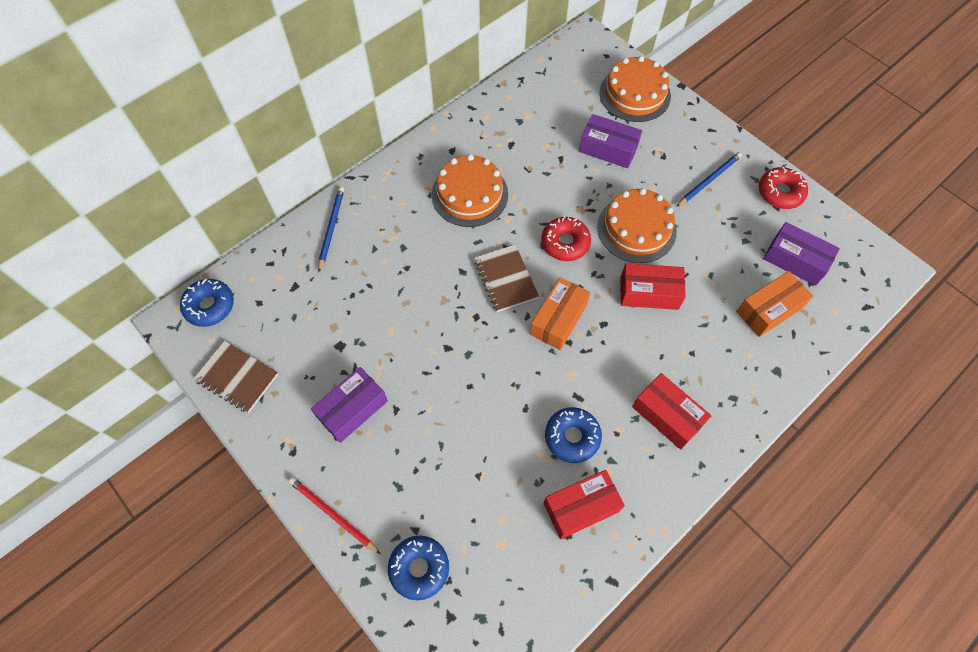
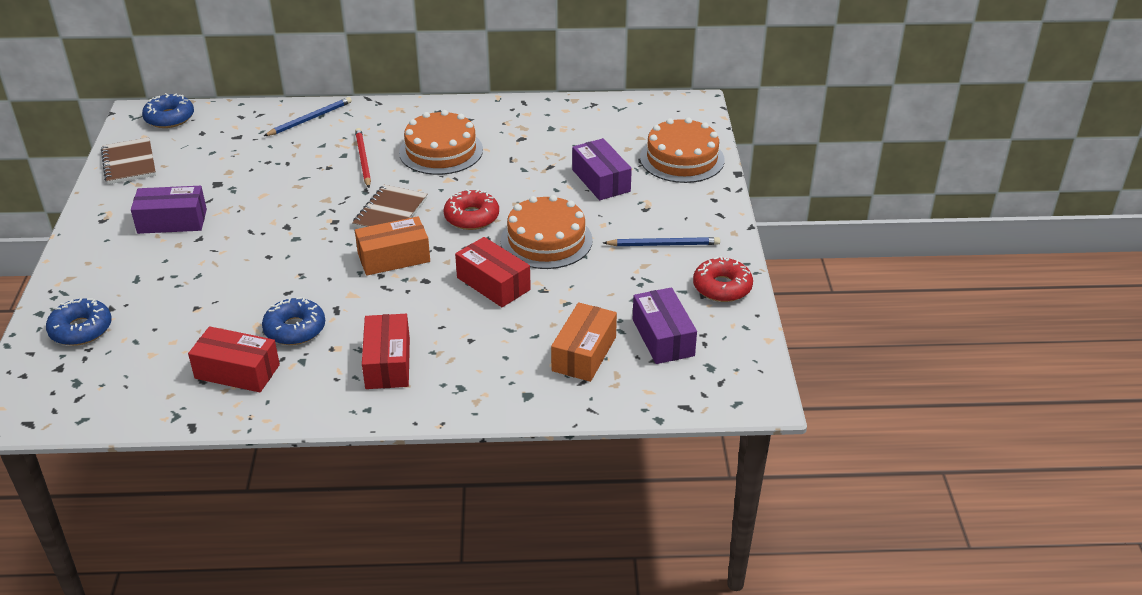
camera: 40 degrees right, 25 degrees down
(332, 514) = (75, 267): red pencil -> red pencil (363, 159)
(769, 310) = (584, 354): orange box -> orange box turned 75 degrees counterclockwise

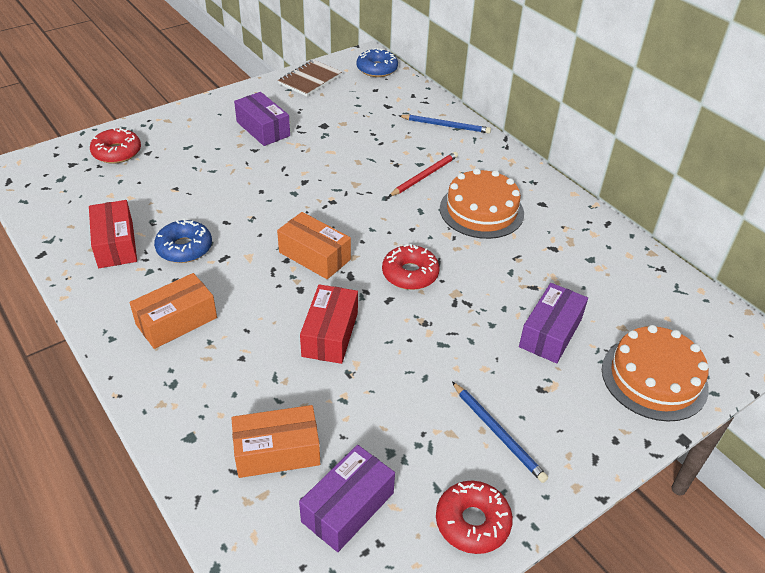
camera: 55 degrees right, 5 degrees up
(81, 329) = (117, 152): blue donut -> red donut
(387, 363) = (176, 321): red box -> orange box
(390, 212) = (371, 225): brown notebook -> none
(546, 240) = (422, 339): orange cake -> none

